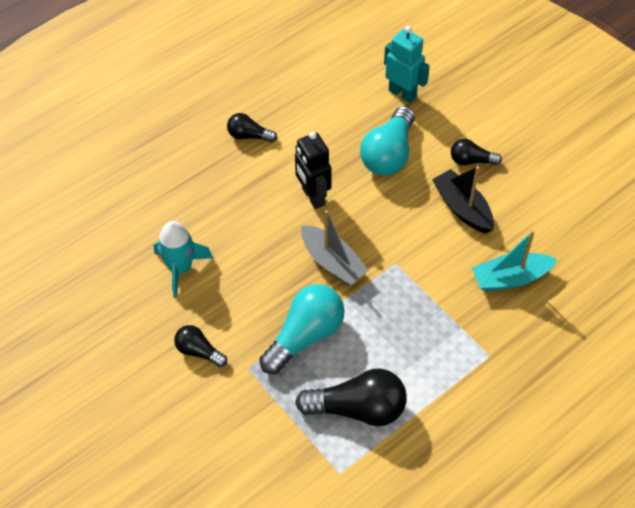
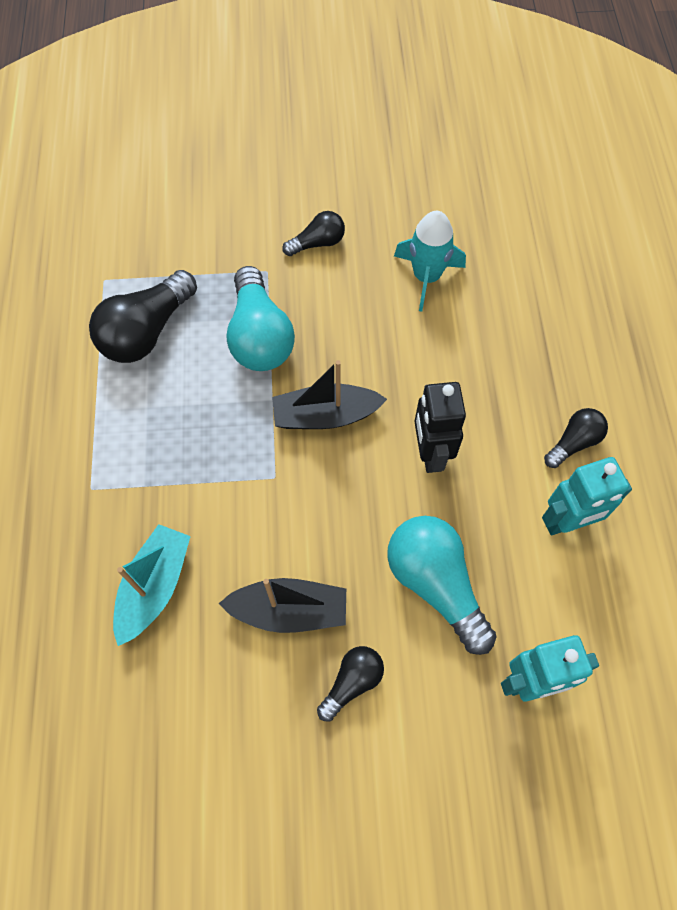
camera: 125 degrees right, 10 degrees up
(303, 117) = (566, 522): none -> turquoise robot
(313, 197) = (430, 453): black robot -> black robot turned 105 degrees counterclockwise
(332, 262) = (325, 415): grey boat -> black boat

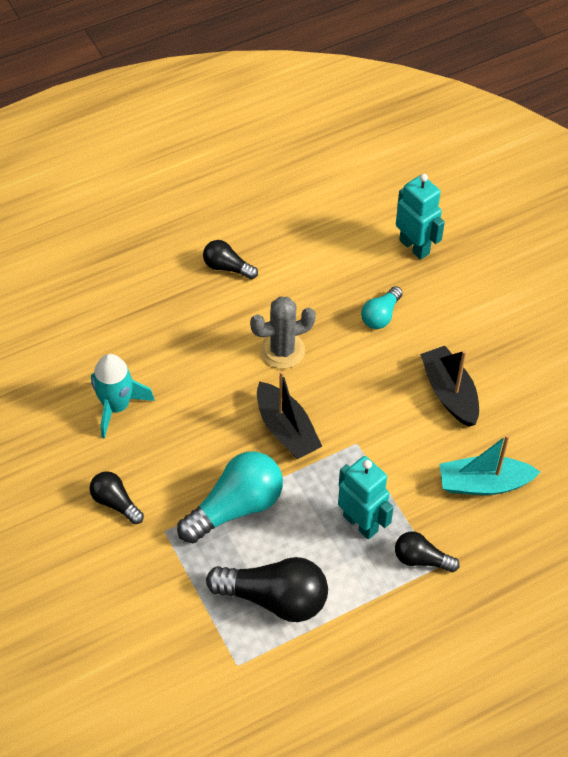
camera: 115 degrees left, 10 degrees down
(352, 682) = (474, 339): black light bulb -> black light bulb (421, 559)
(430, 453) = (282, 350): black robot -> grey cactus
(436, 584) = (381, 315): turquoise light bulb -> turquoise light bulb, size x0.55
(566, 522) = (293, 256): turquoise robot -> turquoise robot (360, 523)

